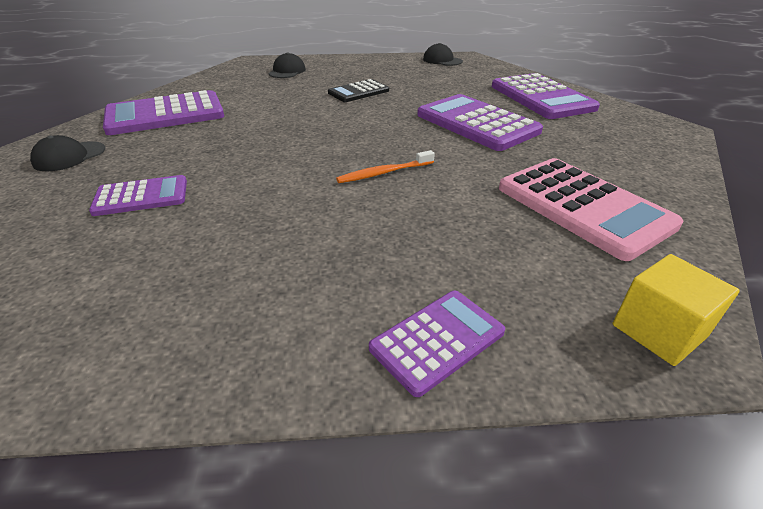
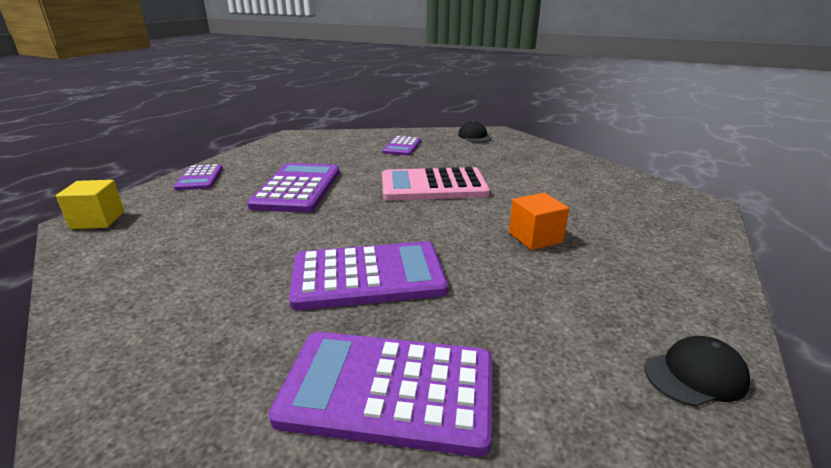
camera: 120 degrees right, 10 degrees down
(165, 114) = (529, 158): purple calculator -> purple calculator (297, 188)
(287, 71) = (645, 215): black cap -> none
(358, 92) = (535, 238): black calculator -> orange cube
(384, 173) = (338, 203): orange toothbrush -> none
(583, 206) = (177, 254): pink calculator -> pink calculator (433, 186)

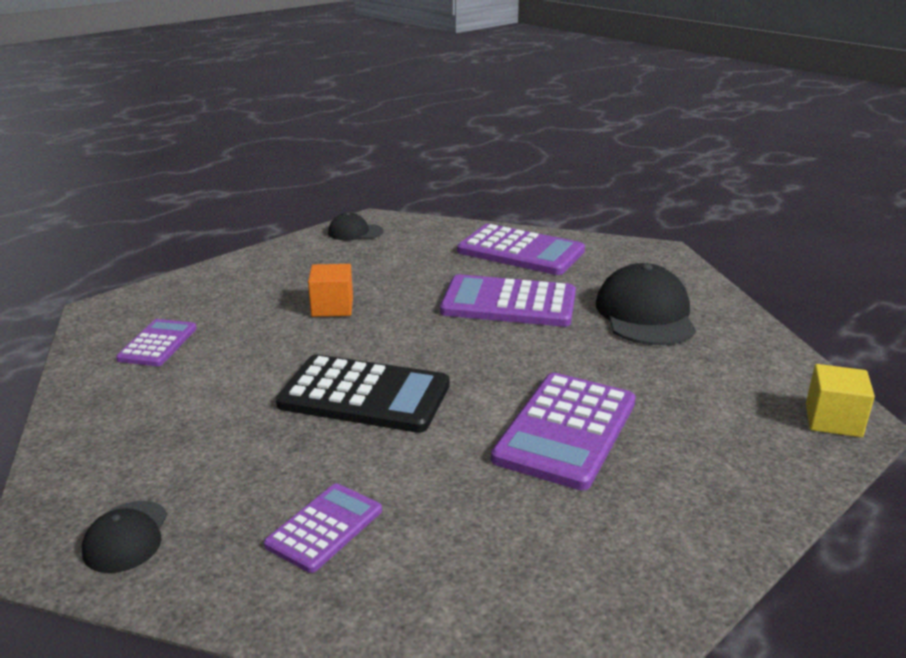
camera: 160 degrees left, 0 degrees up
(199, 178) = (744, 496): purple calculator -> purple calculator (158, 344)
(206, 292) = (645, 314): none -> black cap
(433, 186) = (364, 395): pink calculator -> black calculator

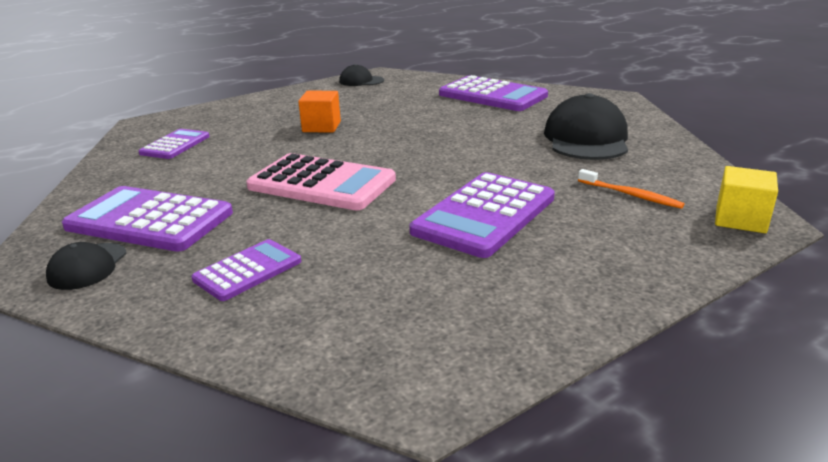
camera: 10 degrees right, 0 degrees up
(364, 395) = (322, 183): black calculator -> pink calculator
(508, 303) = (469, 128): purple calculator -> purple calculator (149, 220)
(713, 393) = (630, 195): none -> orange toothbrush

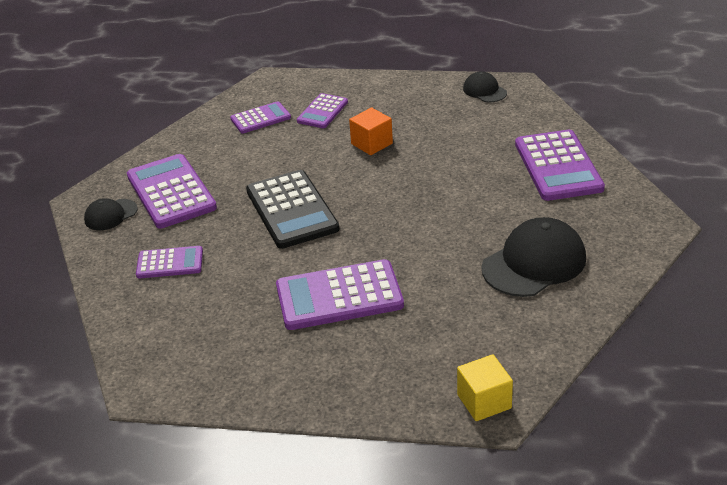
camera: 45 degrees right, 10 degrees up
(236, 124) = (322, 112): none -> purple calculator
(322, 183) = (291, 210): pink calculator -> black calculator
(630, 195) = (456, 336): orange toothbrush -> none

